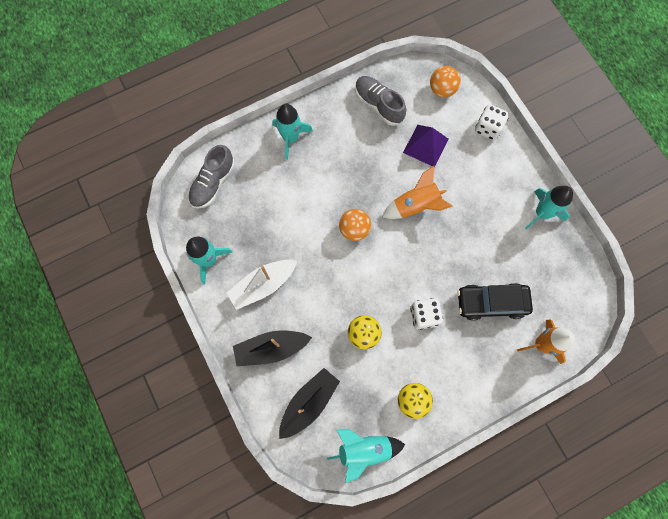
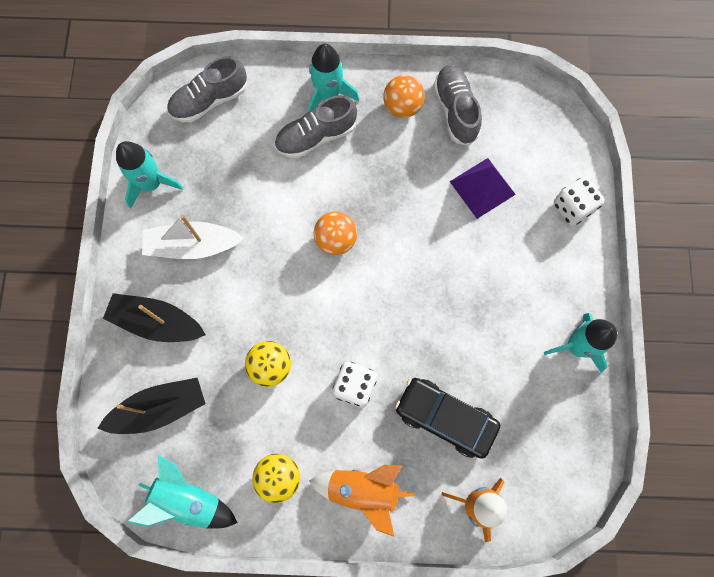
camera: 30 degrees right, 0 degrees up
(299, 169) = (316, 136): none -> grey shoe
(415, 206) = (425, 252): orange rocket -> orange rocket (362, 490)
(442, 89) = (544, 132): orange ball -> orange ball (402, 107)

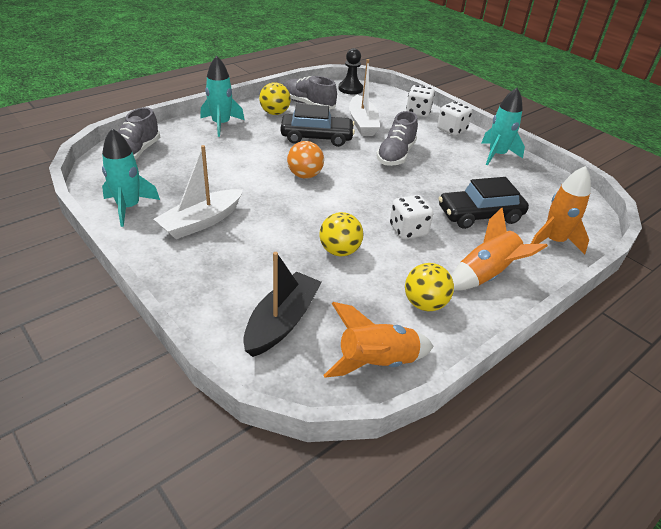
camera: 45 degrees left, 35 degrees down
(157, 322) = (219, 274): black boat -> none
(188, 499) = (376, 362): turquoise rocket -> orange rocket
(316, 136) = (234, 141): grey shoe -> grey shoe (395, 155)
(402, 107) = (275, 113): orange ball -> yellow ball
(406, 182) = (316, 137): none -> black car
(482, 188) = (362, 123): purple pyramid -> white boat
(538, 107) = (350, 89): none -> black pawn
(575, 268) = (451, 130): none -> white dice

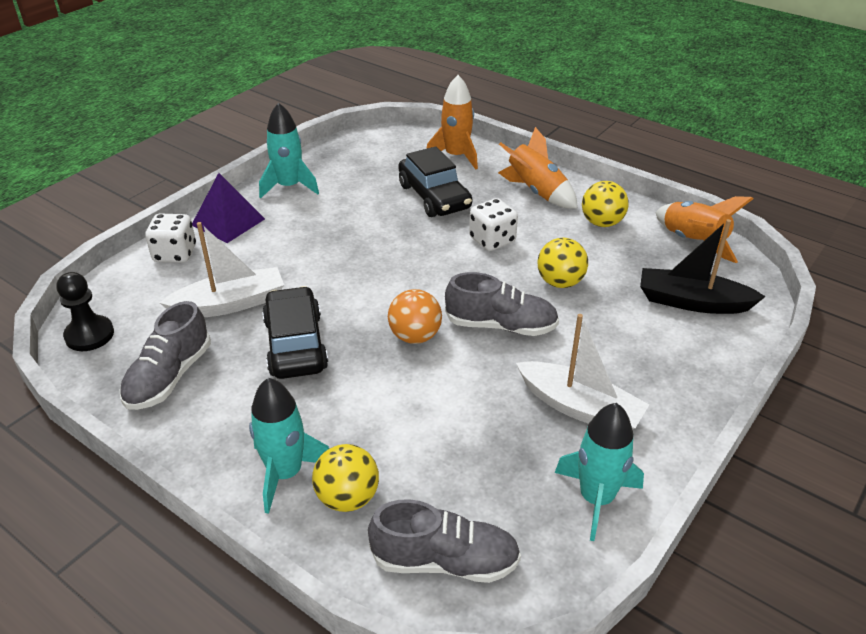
camera: 100 degrees left, 0 degrees up
(275, 113) = (217, 412): yellow ball -> yellow ball (347, 498)
(395, 155) = (321, 263): grey shoe -> grey shoe (501, 326)
(451, 130) = (228, 222): white dice -> purple pyramid

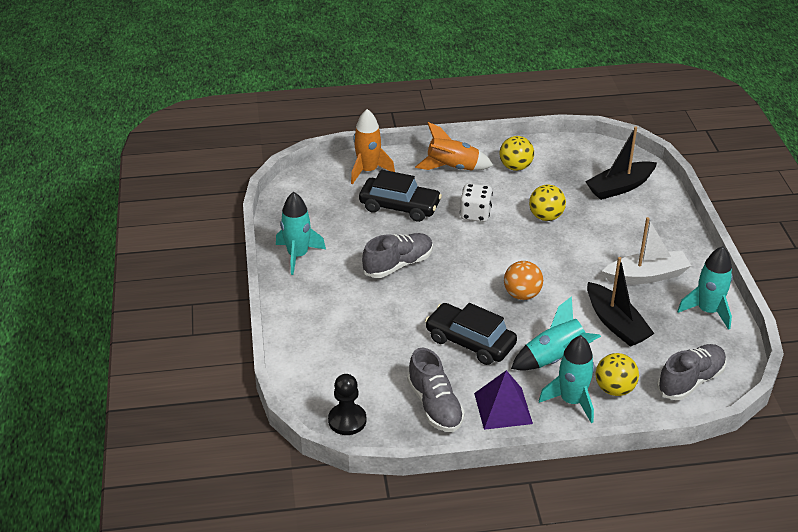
camera: 45 degrees left, 0 degrees up
(175, 254) = (306, 343): white dice -> none
(228, 222) = (301, 302): purple pyramid -> purple pyramid (503, 408)
(230, 304) = (395, 347): white boat -> none
(343, 418) = (554, 358): none -> turquoise rocket
(463, 432) = (616, 323): none -> black boat
(501, 326) = (553, 260): grey shoe -> grey shoe (398, 265)
(693, 242) = (575, 151): orange rocket -> none

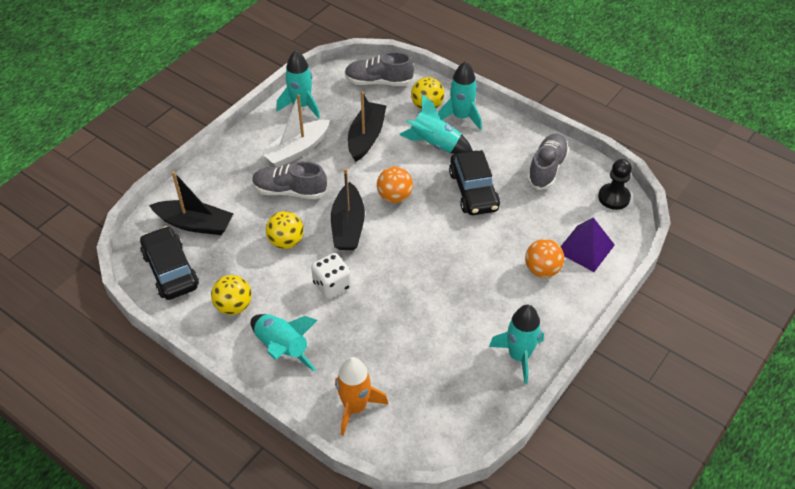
camera: 135 degrees left, 10 degrees up
(343, 319) = (542, 270): none -> orange ball
(398, 265) = (449, 285): grey shoe -> grey shoe (290, 191)
(399, 206) = (379, 341): black car -> black car (170, 270)
(452, 168) = (282, 348): orange rocket -> turquoise rocket
(503, 408) = (506, 140): purple pyramid -> purple pyramid (585, 248)
(522, 253) = (348, 226): none -> black boat
(646, 276) = (297, 150): white boat -> white boat turned 75 degrees counterclockwise

